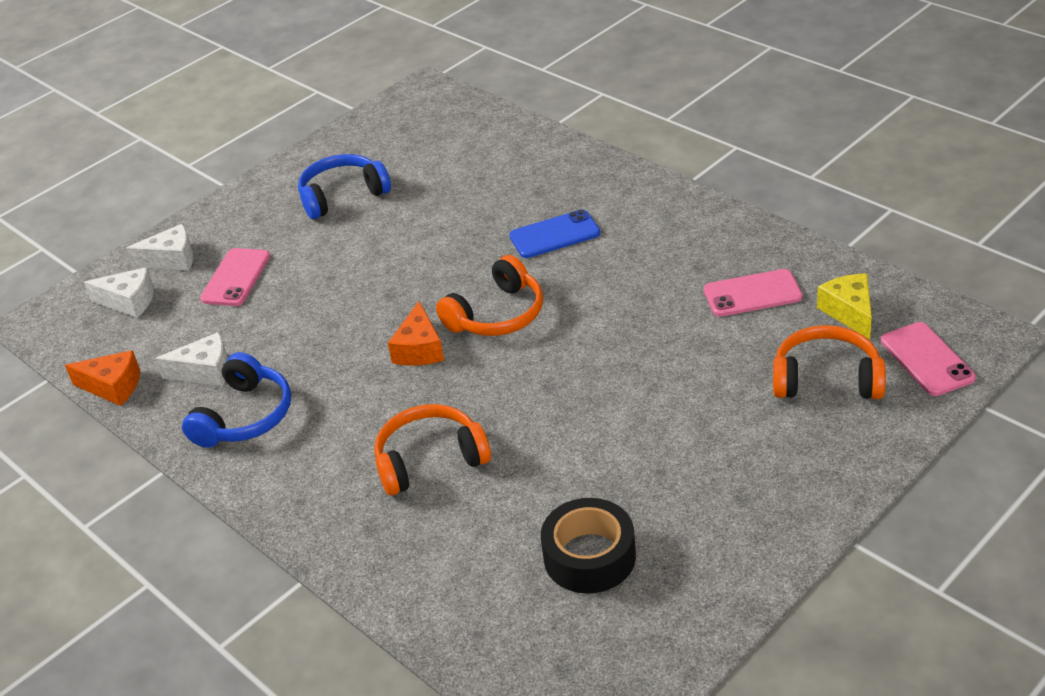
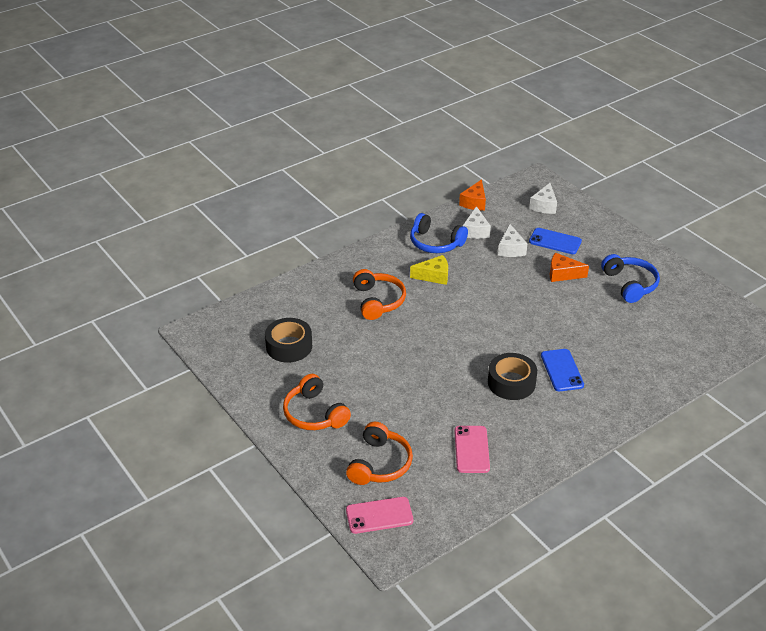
camera: 95 degrees right, 0 degrees up
(172, 259) = (579, 219): white cheese -> white cheese (511, 249)
(236, 278) = (555, 241): pink phone -> blue phone
(419, 349) = (467, 304): orange cheese -> orange cheese (562, 274)
(497, 314) = (488, 336): orange headphones -> orange headphones (314, 414)
(597, 277) = (511, 383): none -> black tape
(849, 312) = (437, 491): yellow cheese -> yellow cheese (434, 276)

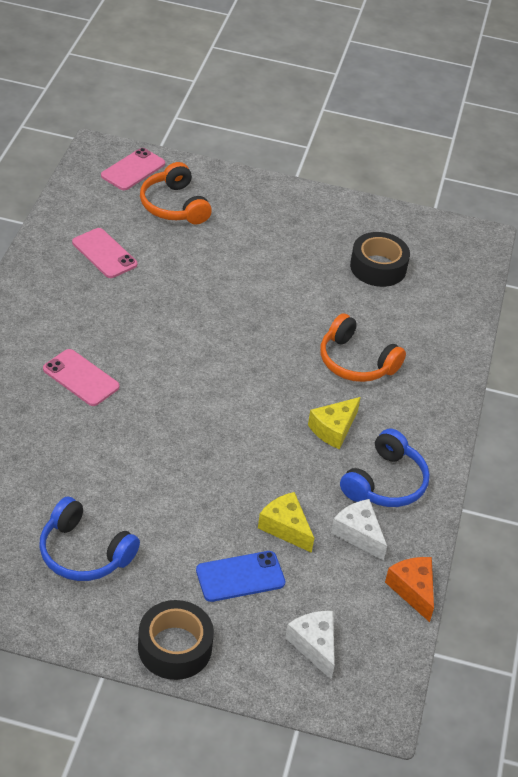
camera: 135 degrees right, 5 degrees up
(314, 414) = (277, 219): orange headphones -> none
(435, 243) = (385, 482): blue headphones -> blue headphones turned 135 degrees clockwise
(511, 249) = (285, 527): white cheese -> yellow cheese
(511, 383) = (123, 337): black tape -> black tape (175, 647)
(562, 274) = (184, 521): orange cheese -> none
(562, 370) = (81, 378): blue phone -> pink phone

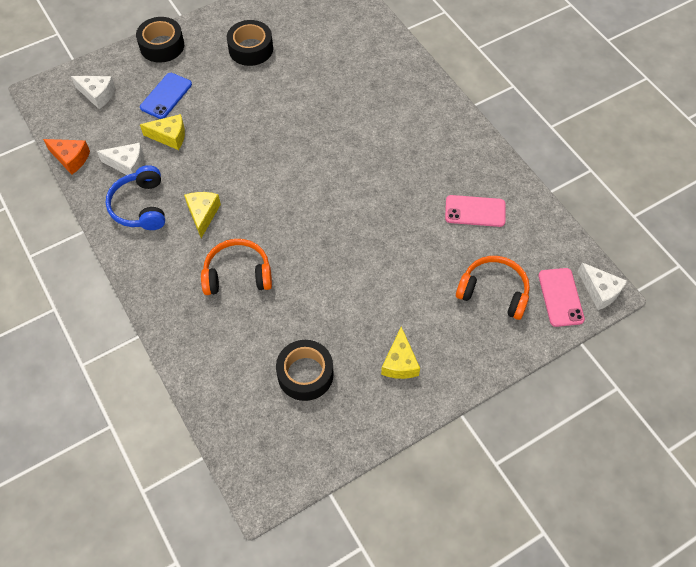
camera: 140 degrees right, 15 degrees up
(81, 378) = (371, 124): pink phone -> none
(84, 553) = (251, 49): blue headphones -> black tape
(101, 153) = (600, 291): none -> white cheese
(300, 224) = (399, 362): none -> yellow cheese

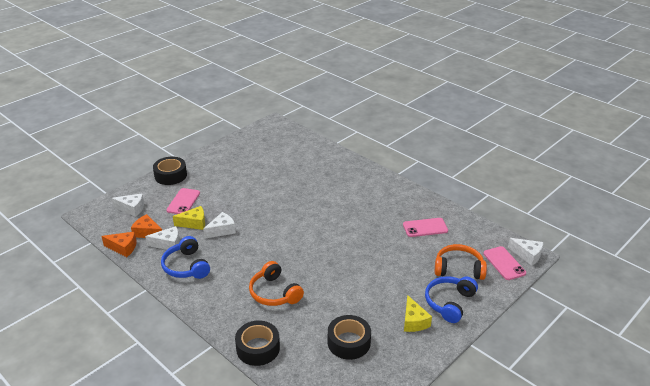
camera: 15 degrees left, 25 degrees down
(107, 139) = (147, 232): none -> orange cheese
(166, 96) = (183, 202): blue phone -> pink phone
(202, 156) = (222, 230): none -> white cheese
(203, 214) = (235, 263): yellow cheese -> none
(237, 274) = (274, 293): orange headphones -> orange headphones turned 105 degrees counterclockwise
(251, 49) = (235, 168): black tape -> black tape (258, 348)
(458, 344) = (449, 303): none -> blue headphones

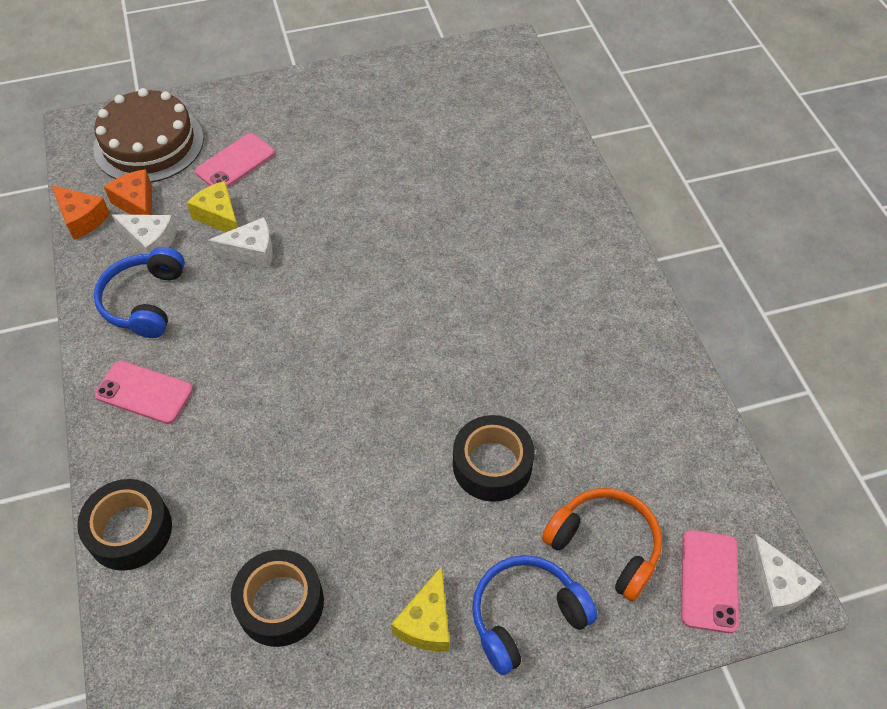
camera: 30 degrees right, 20 degrees up
(132, 209) = (149, 144): white cheese -> brown cake
(170, 175) = (254, 98): black tape -> black tape (492, 465)
(194, 223) = (219, 216): yellow cheese -> yellow cheese turned 150 degrees counterclockwise
(274, 293) = (238, 428): orange headphones -> none
(425, 228) = (612, 414): pink phone -> pink phone (144, 392)

